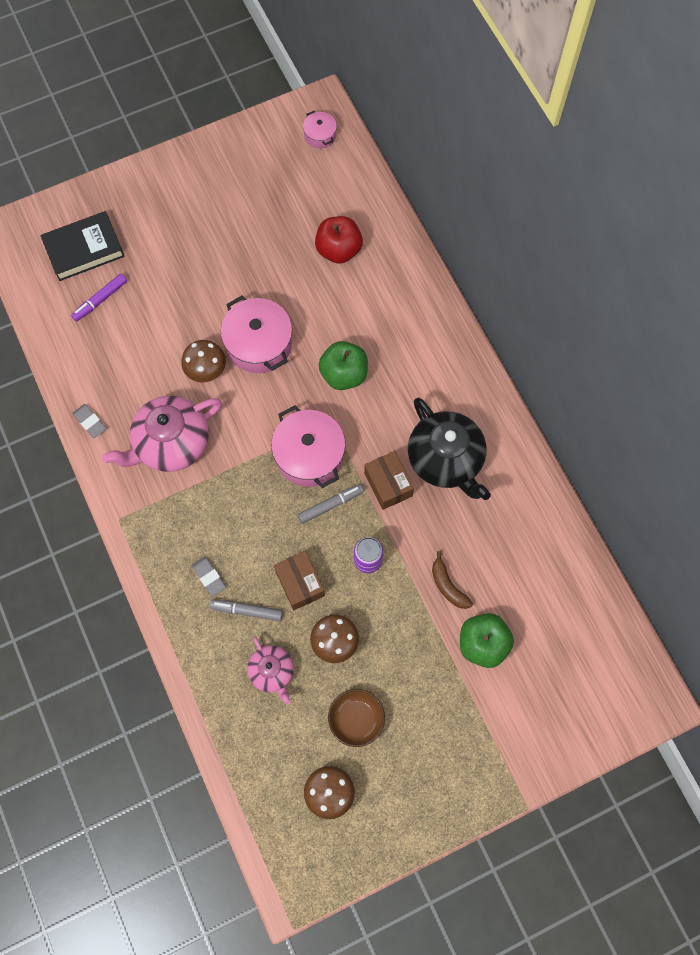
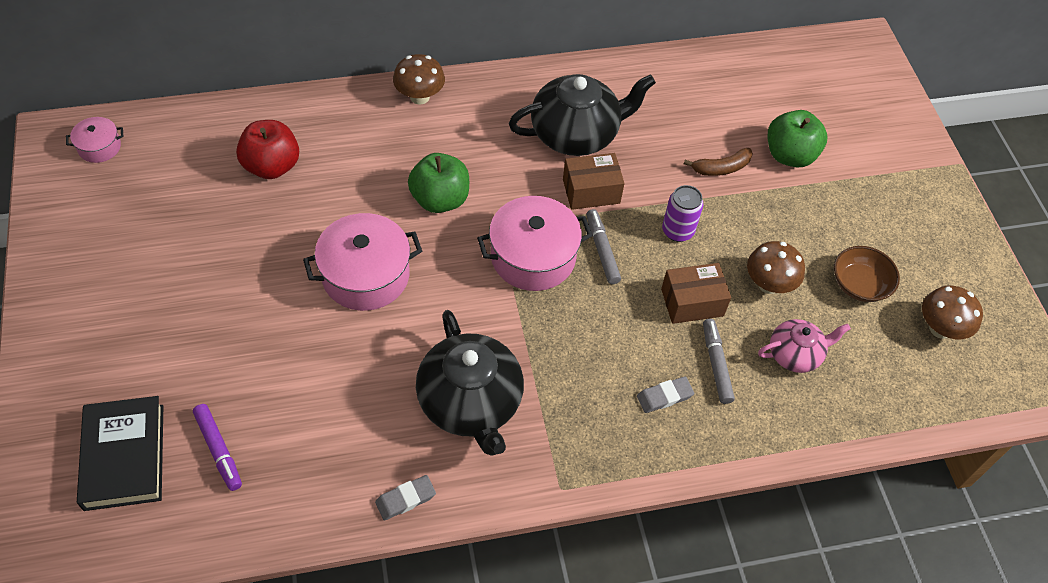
camera: 80 degrees left, 15 degrees down
(171, 443) = (470, 403): pink teapot -> black teapot
(206, 370) = (380, 341): brown mushroom -> brown mushroom (419, 97)
(247, 611) = (716, 364): grey marker -> grey marker turned 150 degrees clockwise

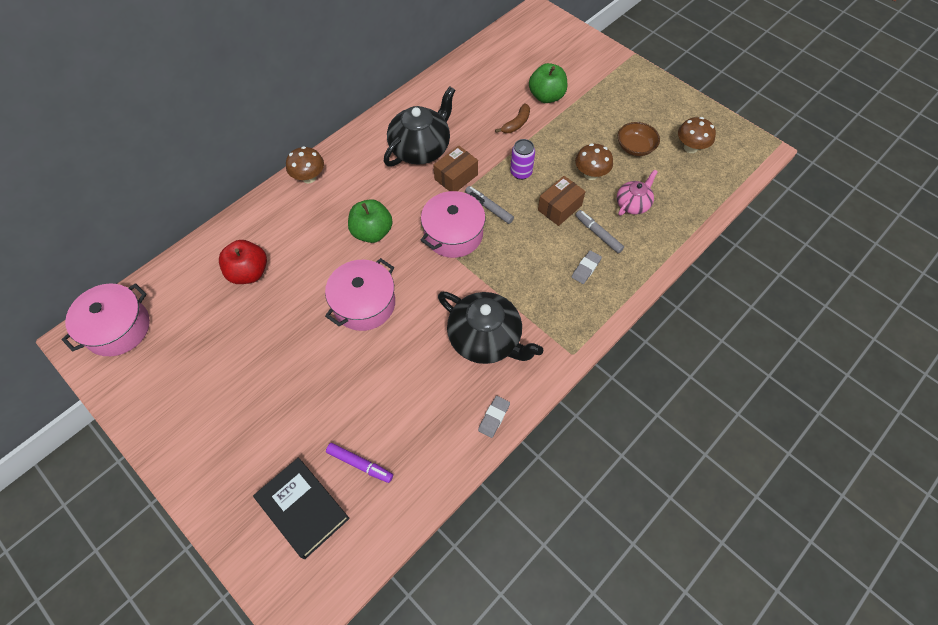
camera: 30 degrees left, 5 degrees up
(99, 147) = (118, 328): pink pot -> pink pot, size x1.94

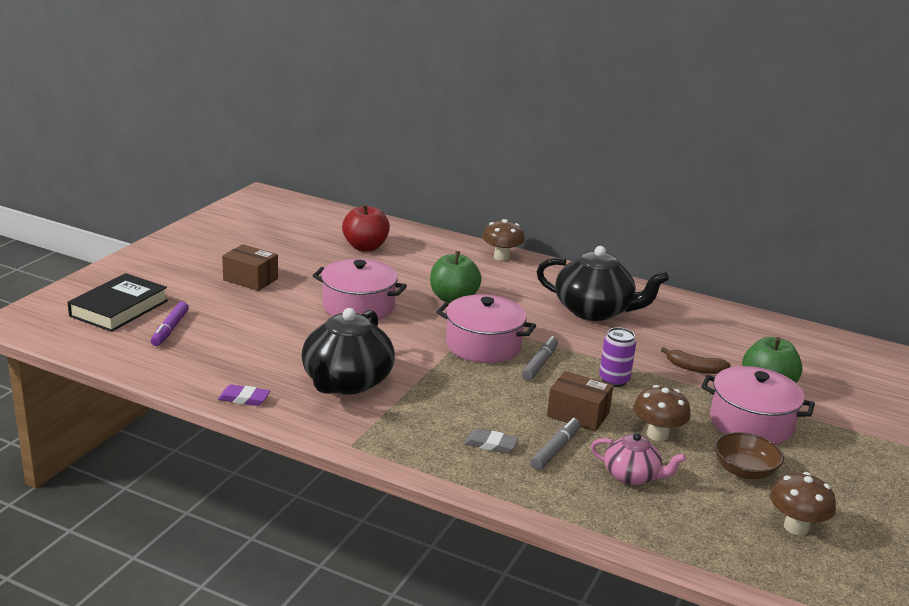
camera: 70 degrees right, 35 degrees down
(118, 328) = (279, 206): pink pot -> pink pot (751, 423)
(456, 177) = (569, 337): brown box -> brown box (250, 279)
(494, 417) = (244, 398): grey eraser -> purple eraser

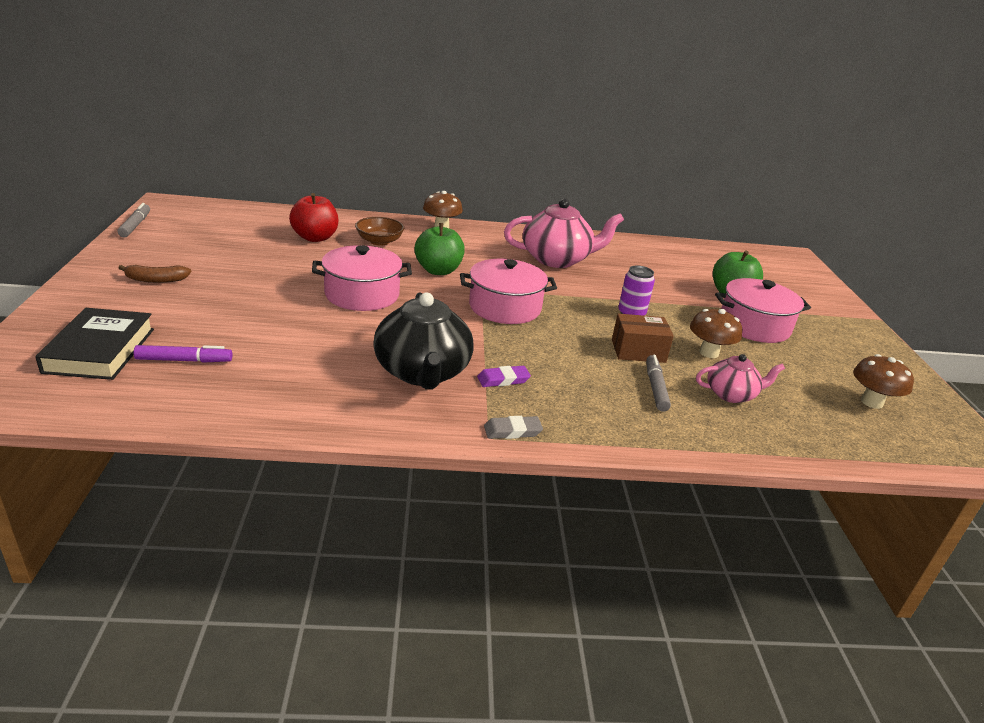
camera: 30 degrees left, 5 degrees up
(170, 329) = (184, 360): purple marker -> purple marker turned 75 degrees counterclockwise
(244, 398) = (337, 417): purple eraser -> purple eraser (503, 379)
(250, 279) = (228, 289): brown box -> none
(491, 444) = (603, 398): grey eraser -> grey eraser (512, 431)
(539, 364) = (564, 313): grey marker -> grey marker (135, 225)
(594, 311) = (557, 259): black teapot -> pink teapot
(694, 368) = (673, 291): brown banana -> brown banana (156, 280)
(744, 470) = (792, 366): brown bowl -> brown bowl (379, 241)

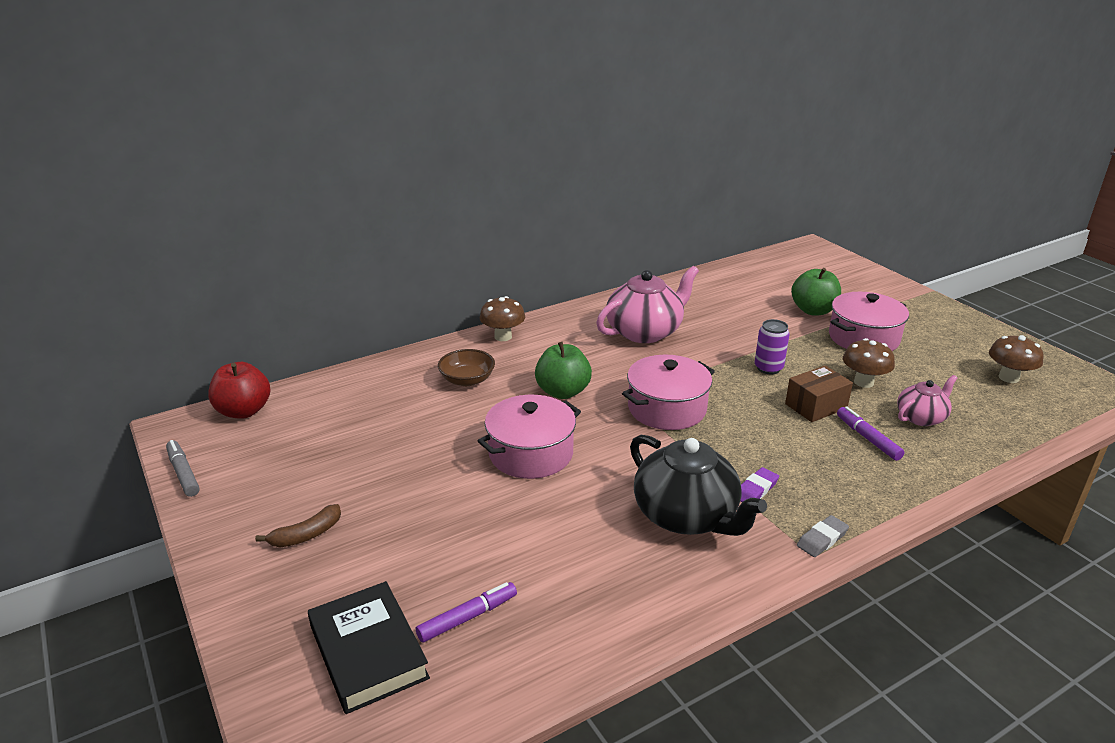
camera: 25 degrees left, 0 degrees up
(315, 238) = (400, 403): red apple -> red apple (244, 411)
(655, 388) = (867, 438): grey marker -> purple marker

